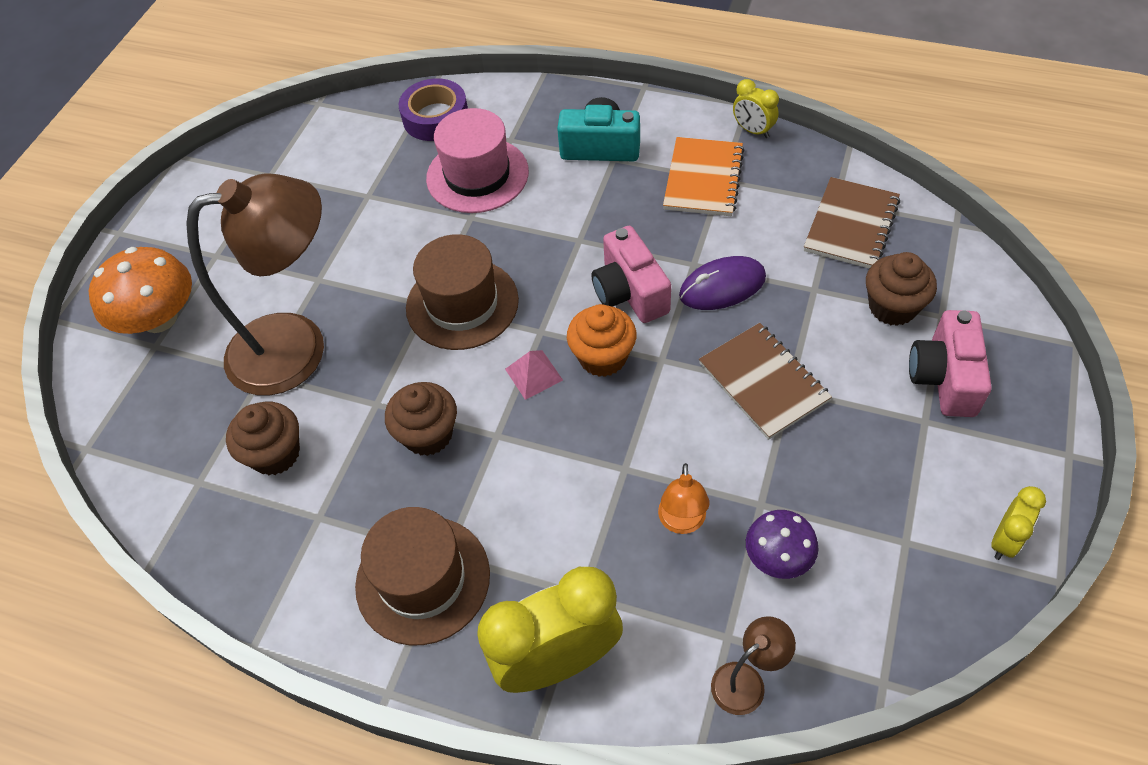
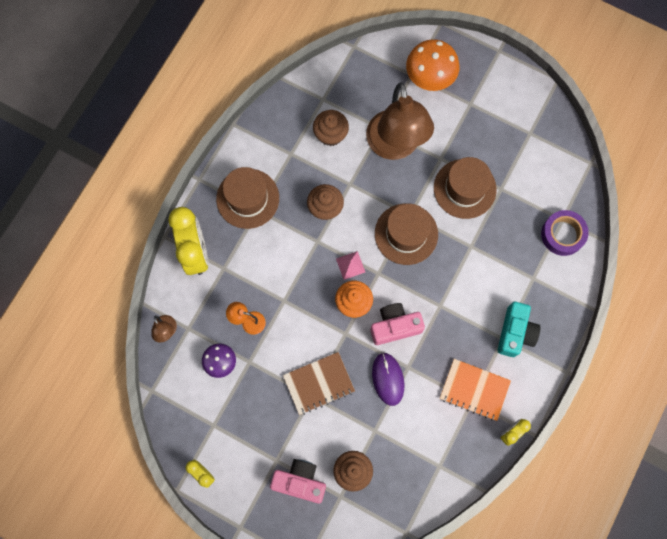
camera: 95 degrees right, 20 degrees up
(371, 239) = (464, 188): none -> brown hat
(477, 175) = (505, 254): pink hat -> none
(851, 225) = (418, 468): brown notebook -> none

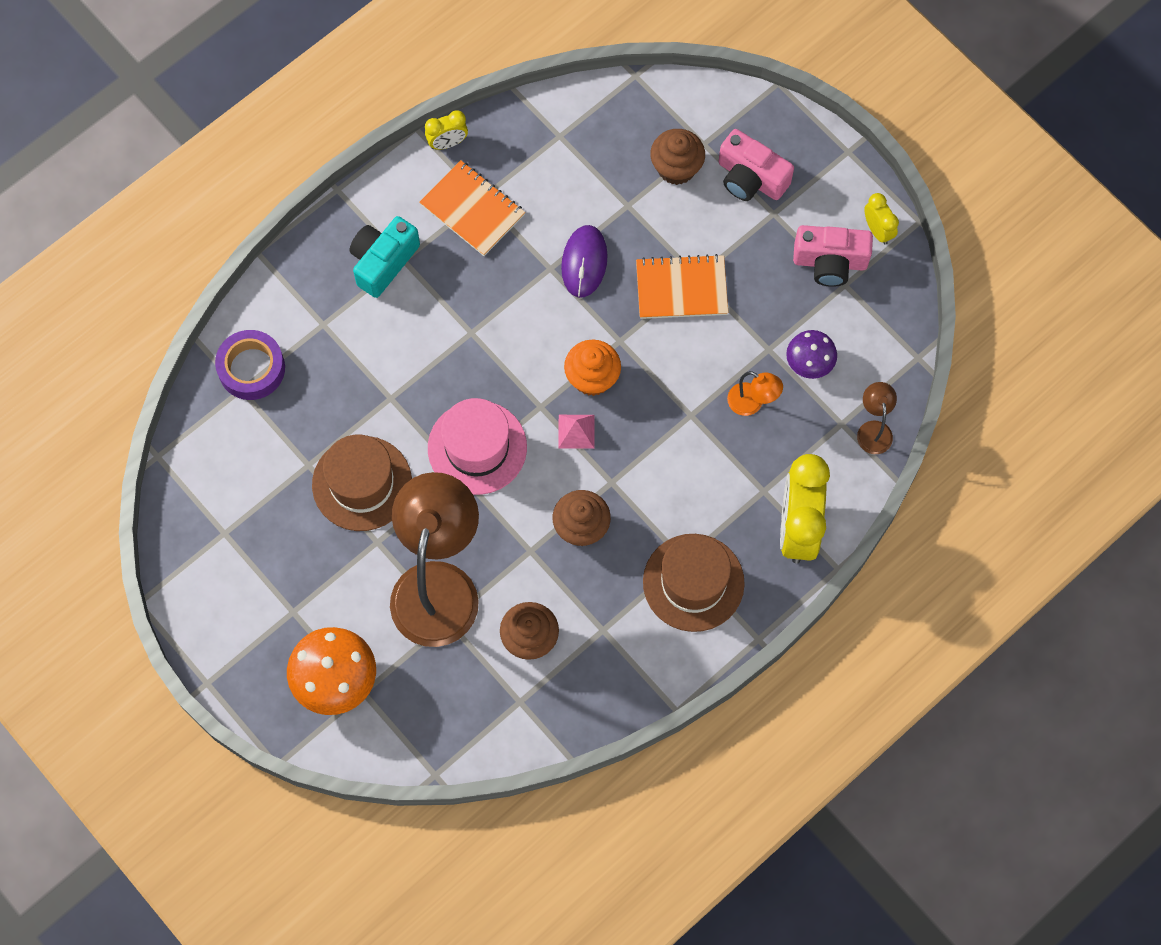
camera: 160 degrees left, 5 degrees down
(319, 383) = (681, 288): brown notebook -> orange notebook
(395, 326) = (546, 326): pink camera -> pink camera (830, 262)
(406, 234) = (477, 447): brown hat -> pink hat

